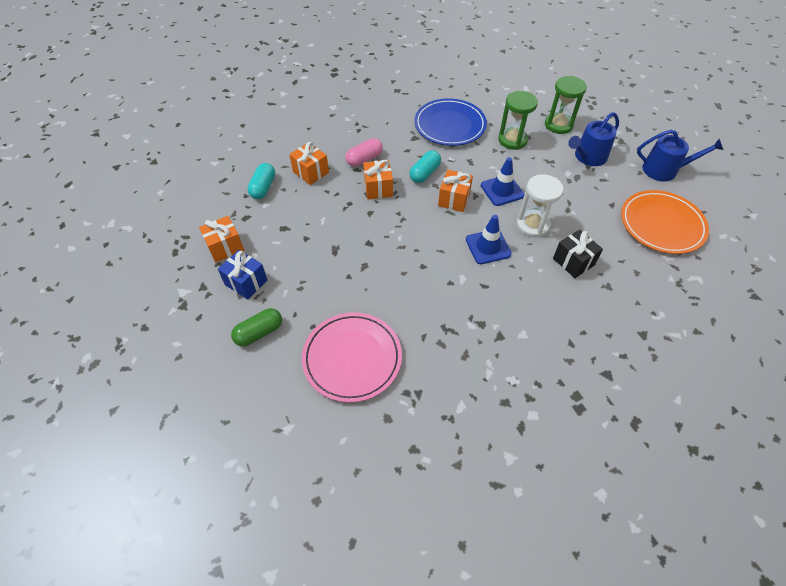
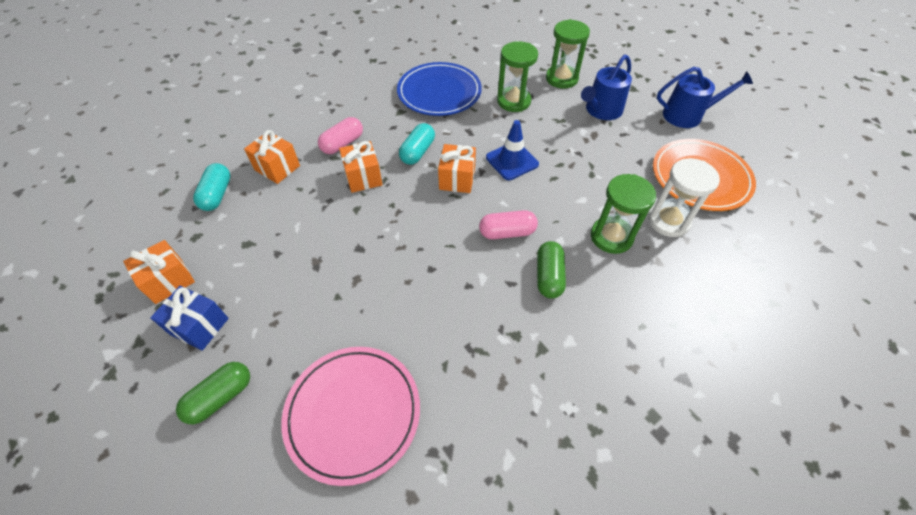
camera: 10 degrees left, 0 degrees up
(488, 247) = (507, 232): blue traffic cone -> pink capsule
(515, 285) = (548, 276): none -> green capsule
(532, 225) = (555, 198): white hourglass -> white hourglass (668, 221)
(573, 262) = (611, 237): black gift -> green hourglass

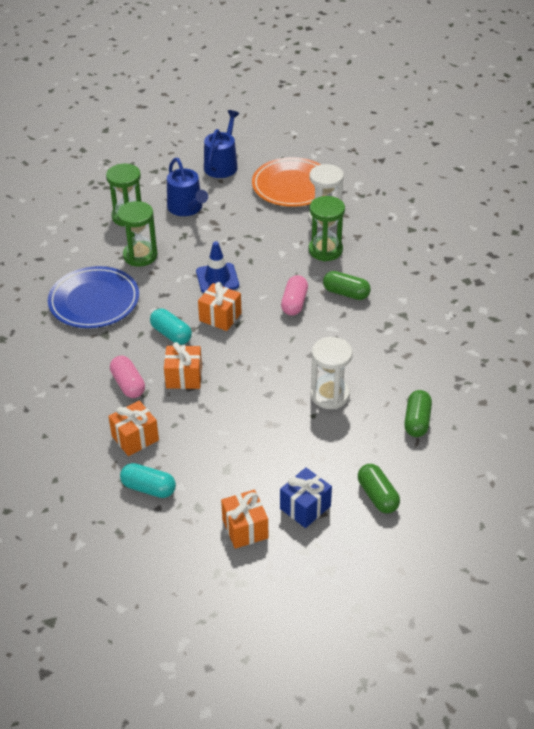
camera: 70 degrees left, 10 degrees down
(353, 413) = (417, 421): pink plate -> green capsule
(373, 305) = (330, 395): none -> white hourglass

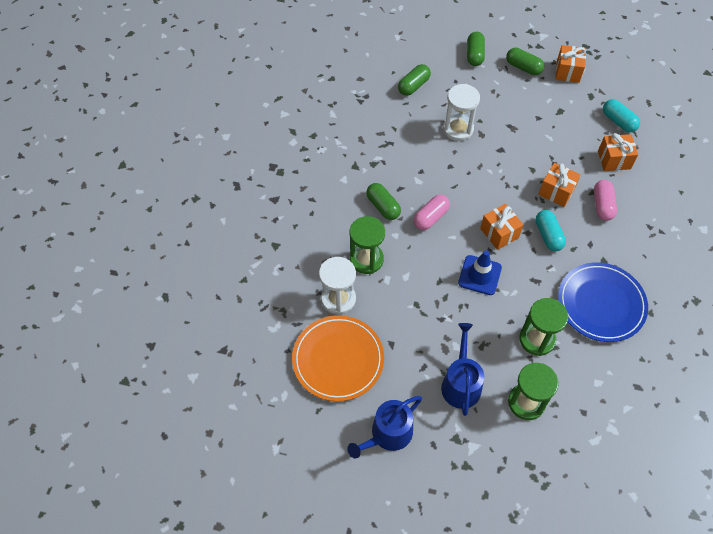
camera: 150 degrees left, 15 degrees up
(305, 507) = (523, 67): blue gift -> green capsule

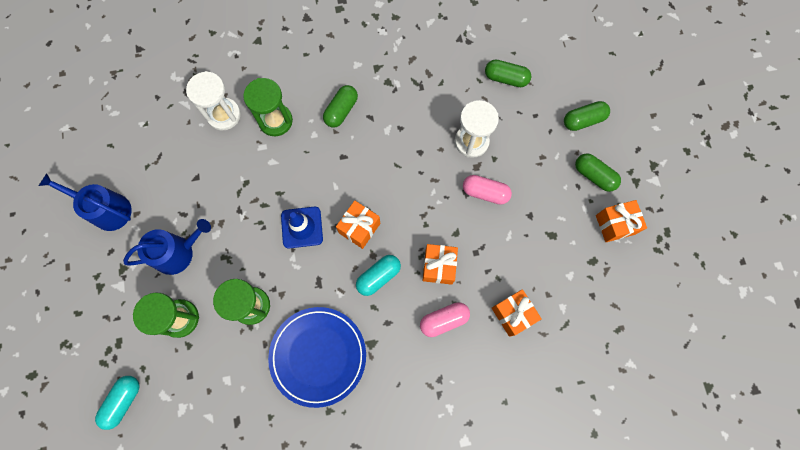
camera: 65 degrees right, 15 degrees up
(338, 359) = (163, 140): orange plate -> none
(431, 217) = (349, 158): pink capsule -> pink capsule (485, 193)
(523, 67) = (594, 176): green capsule -> green capsule turned 60 degrees counterclockwise
(618, 121) = (571, 303): turquoise capsule -> turquoise capsule (123, 401)

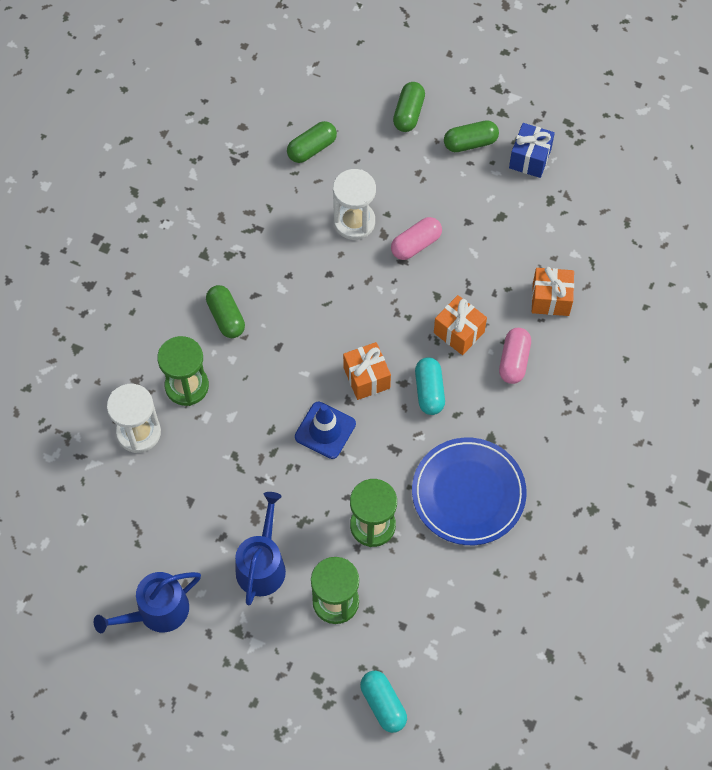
camera: 55 degrees left, 10 degrees down
(615, 225) = (530, 158): orange gift -> blue gift

